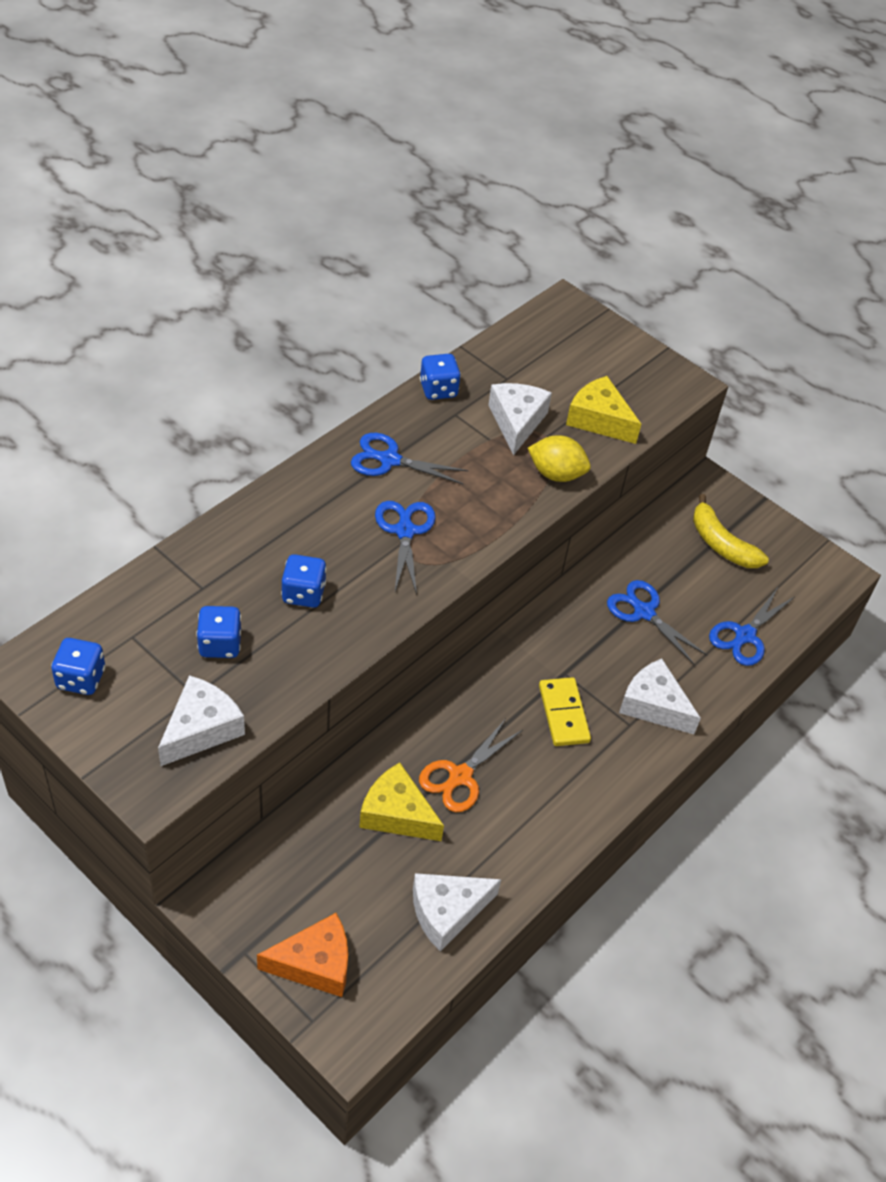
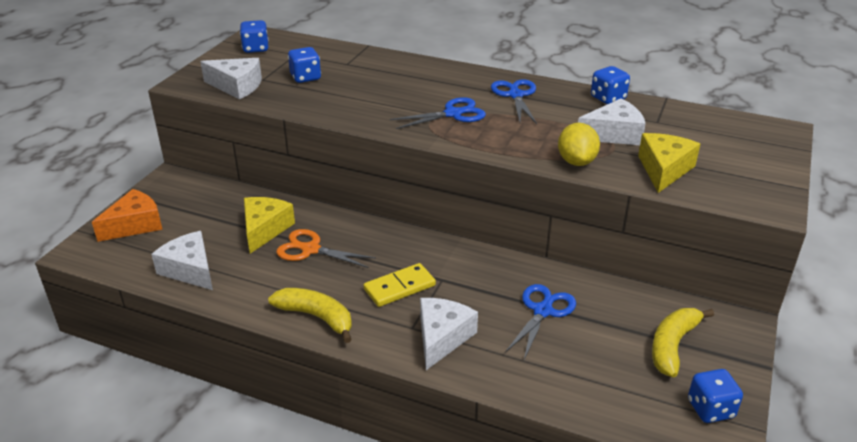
camera: 75 degrees right, 15 degrees down
(303, 593) = (366, 93): blue dice -> blue dice (710, 409)
(315, 963) = (135, 225): orange cheese -> orange cheese turned 105 degrees counterclockwise
(584, 803) = (316, 317): none -> yellow banana
(745, 635) = (570, 384): blue scissors -> none

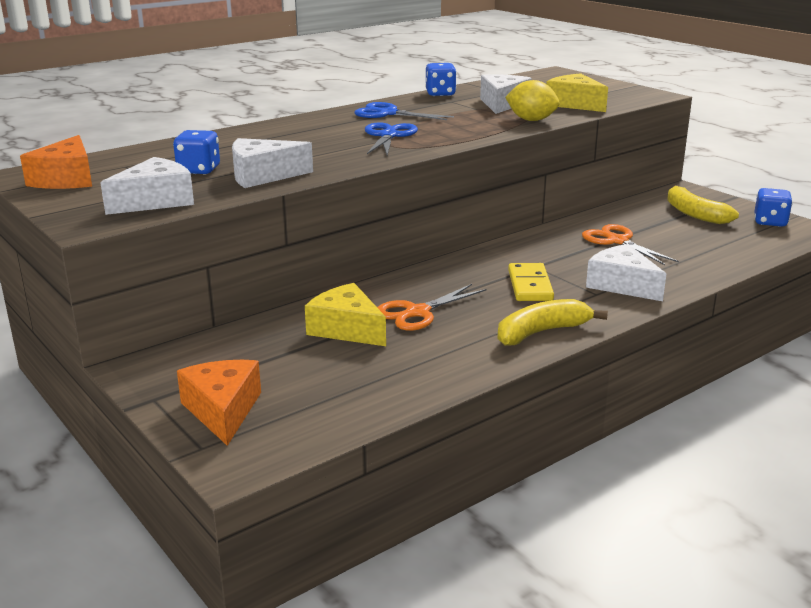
camera: 60 degrees left, 10 degrees down
(190, 270) = (377, 387): white cheese -> white cheese (263, 176)
(256, 48) = (66, 179): blue dice -> orange cheese
(542, 311) = (617, 241): blue scissors -> orange scissors

